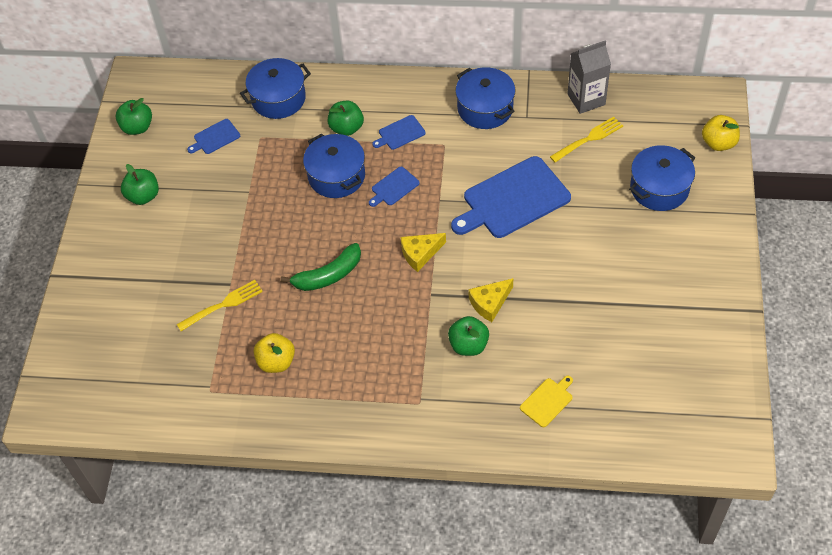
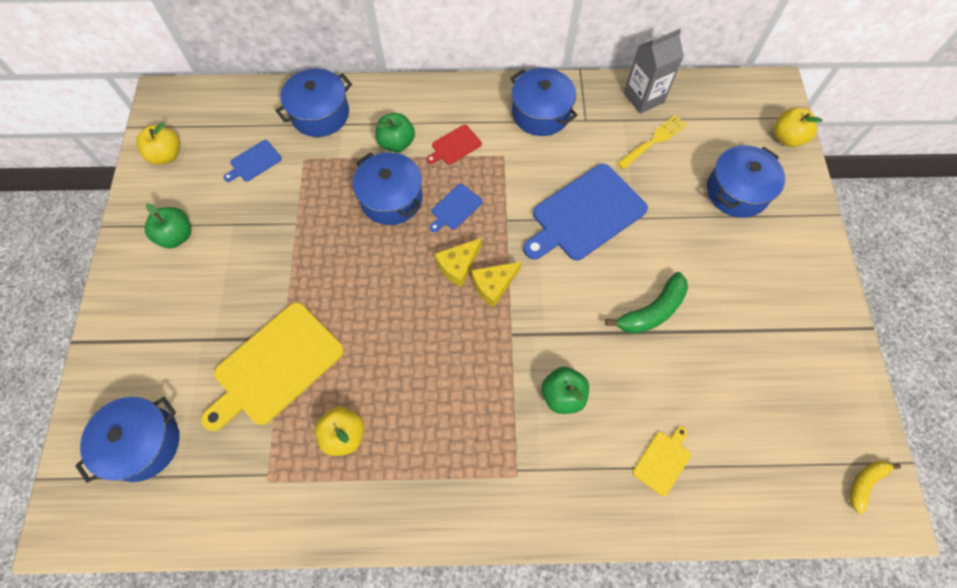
camera: 10 degrees left, 10 degrees up
(109, 356) = (143, 443): none -> blue pot
(137, 127) = (167, 155): green apple -> yellow apple
(222, 305) = (275, 366): yellow fork -> yellow cutting board
(328, 275) = (394, 319): green banana -> green banana (652, 311)
(400, 133) = (454, 146): blue cutting board -> red cutting board
(490, 303) = (579, 340): yellow cheese -> yellow cheese (458, 265)
(722, 431) = (865, 483): none -> yellow banana

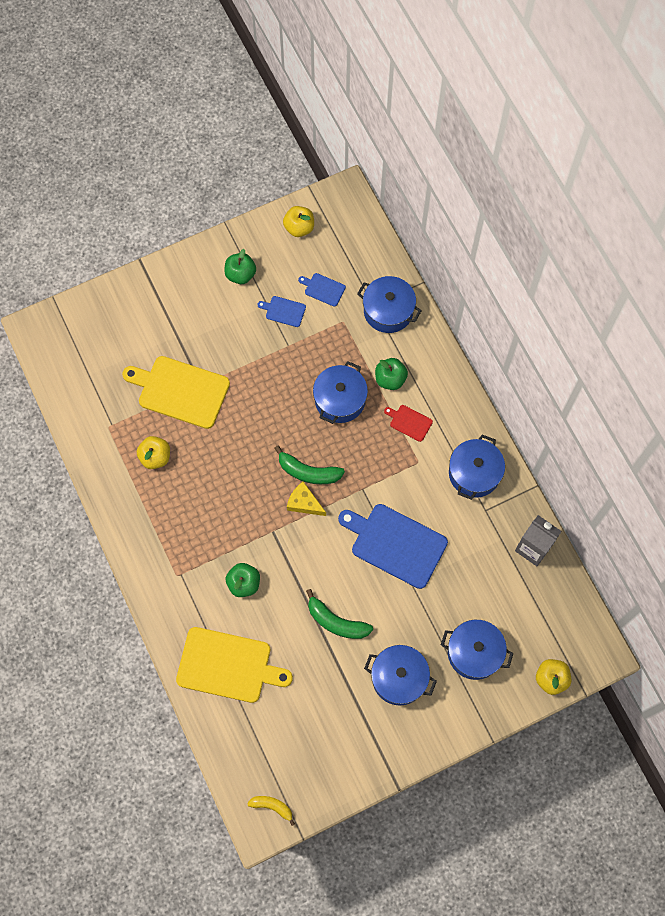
camera: 65 degrees right, 5 degrees up
(143, 443) = (98, 342): blue pot -> blue pot (399, 678)
(455, 208) = (354, 448): blue cutting board -> blue cutting board (284, 311)
(458, 265) = (308, 472): yellow cheese -> green banana
(653, 141) = (491, 571): yellow fork -> none
(663, 461) = (228, 666): yellow cutting board -> yellow cutting board, size x2.18

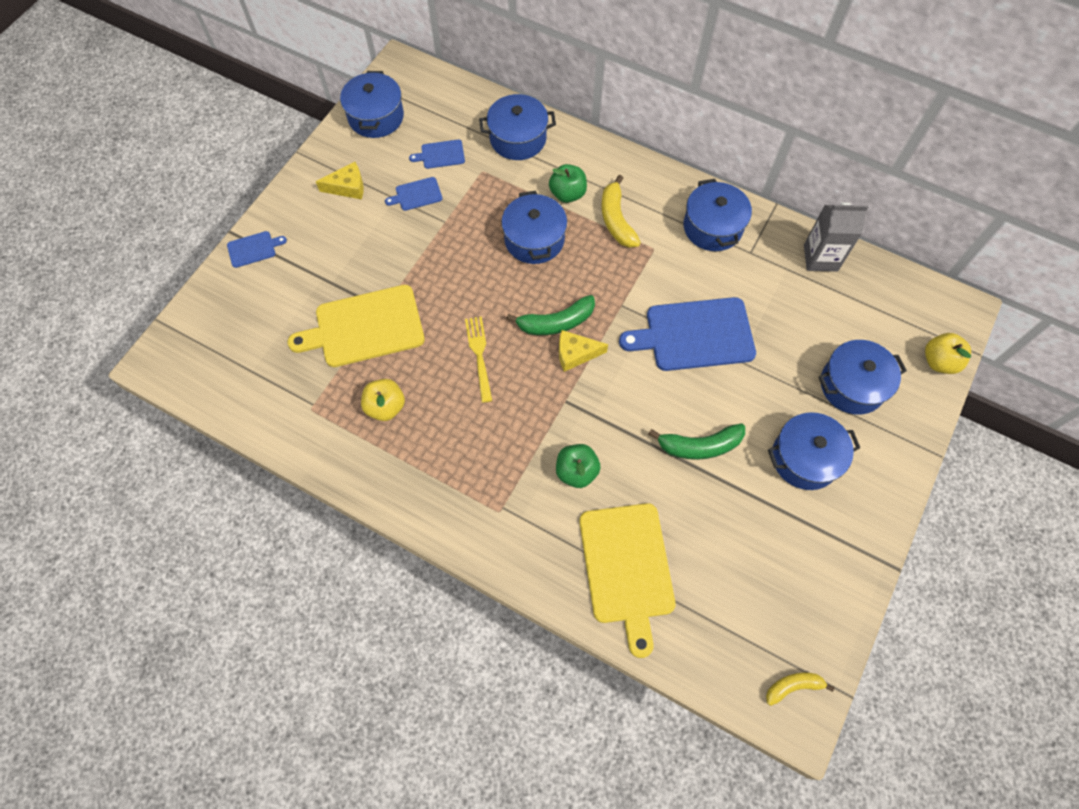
camera: 35 degrees left, 5 degrees down
(146, 283) = (253, 249): none -> blue cutting board
(228, 666) = (626, 568): yellow cutting board -> yellow cutting board turned 105 degrees clockwise
(240, 274) = (348, 187): green apple -> yellow cheese
(240, 461) = (479, 355): none -> yellow fork
(299, 228) = (376, 117): yellow apple -> blue pot
(409, 422) = (616, 220): red cutting board -> yellow banana

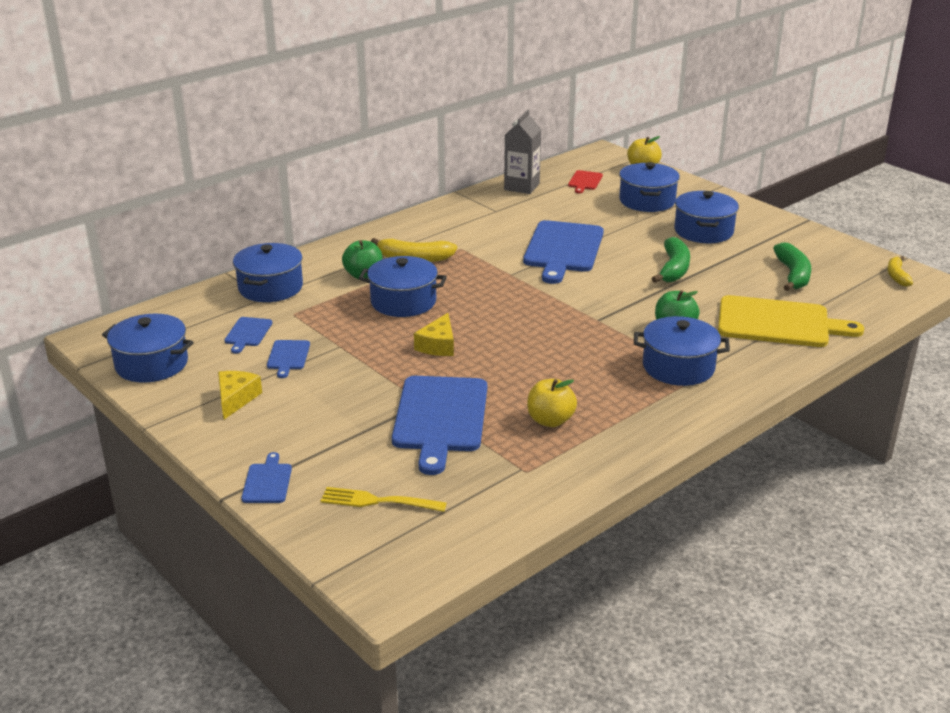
camera: 70 degrees left, 35 degrees down
(365, 327) = (440, 418): yellow cutting board -> blue cutting board
(479, 355) = (520, 355): yellow fork -> yellow fork (379, 501)
(556, 322) = (508, 308): green banana -> green banana (792, 275)
(575, 354) = (549, 305): yellow cheese -> yellow cheese (438, 345)
(712, 227) = (457, 220): blue pot -> blue pot (678, 367)
(869, 312) = (584, 181): none -> red cutting board

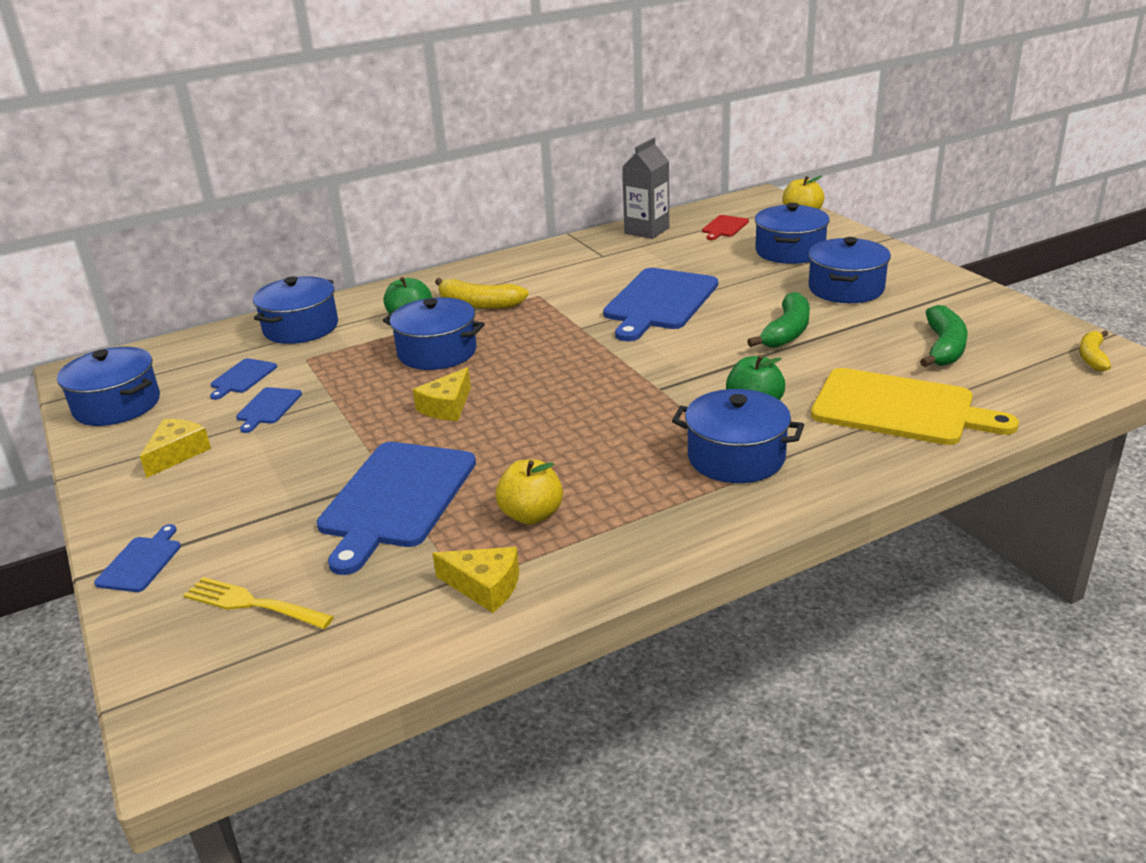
camera: 15 degrees right, 0 degrees up
(544, 472) = (485, 586): none -> yellow cheese

